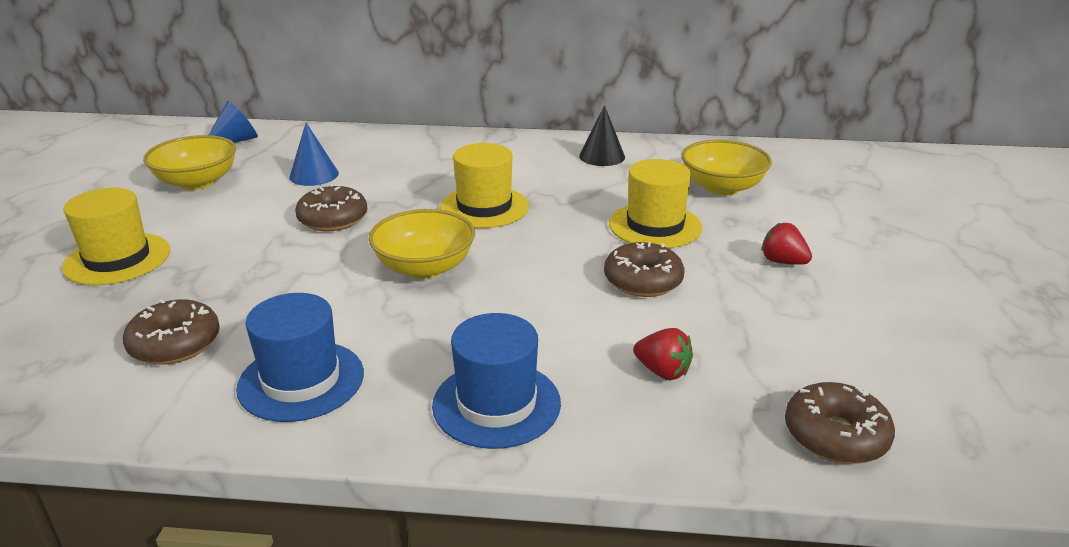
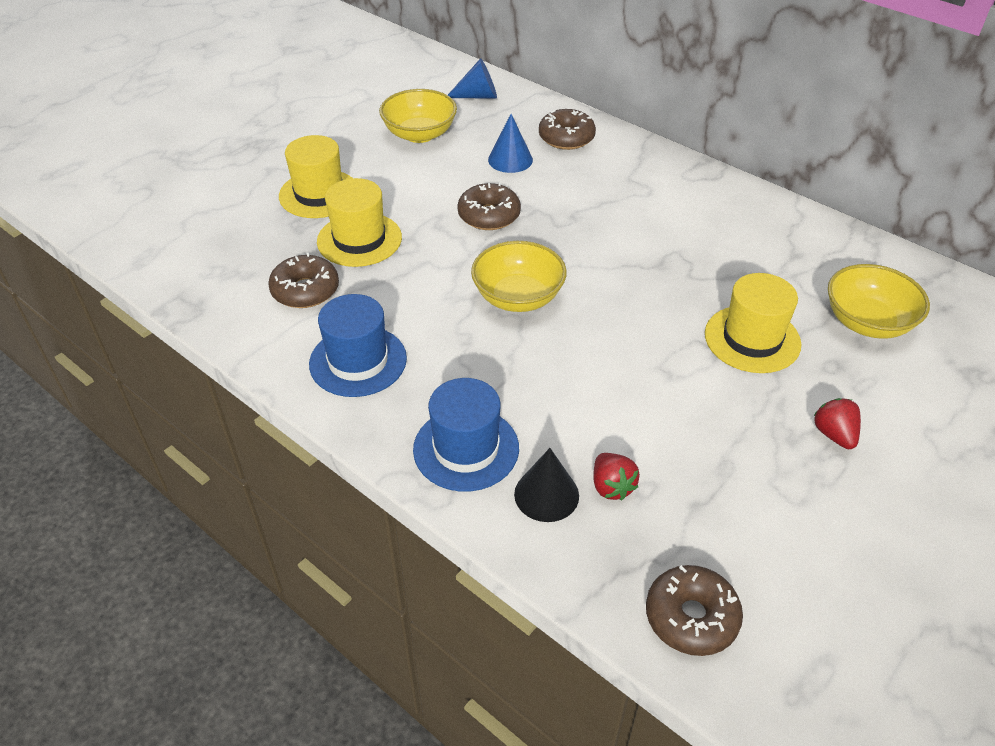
camera: 35 degrees right, 15 degrees up
(484, 207) = (618, 252): yellow hat -> yellow hat (359, 239)
(602, 156) = (782, 234): black cone -> black cone (546, 494)
(643, 281) = (681, 393): brown donut -> brown donut (566, 138)

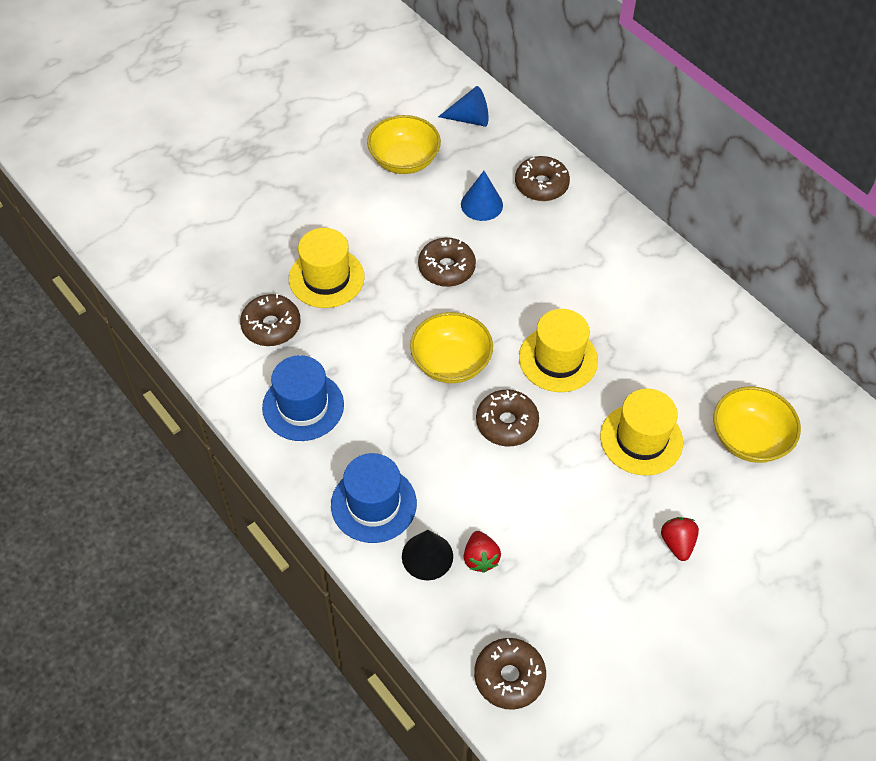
camera: 10 degrees right, 10 degrees up
(319, 194) = (300, 220): yellow hat -> yellow hat (558, 359)
(598, 345) = (506, 423): none -> brown donut

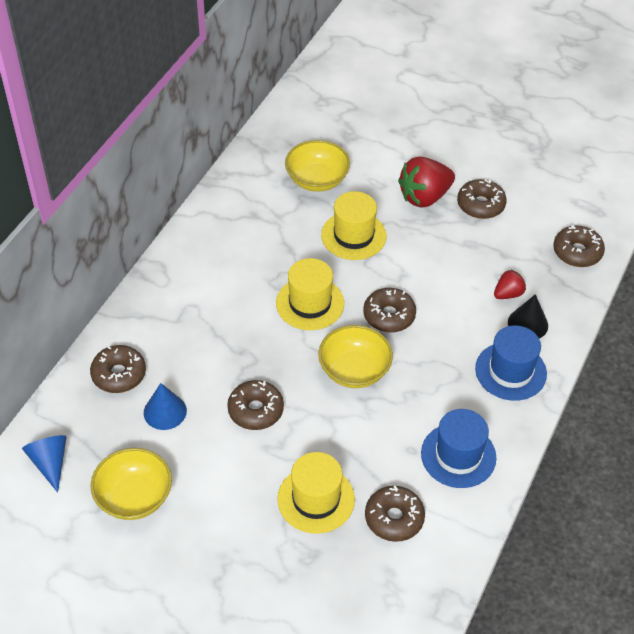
camera: 115 degrees left, 5 degrees down
(638, 602) = (480, 205): none -> brown donut
(677, 543) = (424, 197): red strawberry -> red strawberry, size x1.87

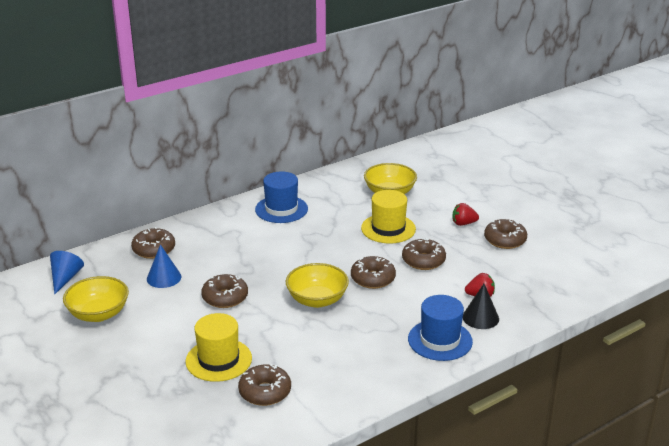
camera: 30 degrees right, 20 degrees down
(310, 303) = (320, 254): yellow hat -> none
(424, 197) = (463, 223): red strawberry -> red strawberry, size x0.53
(458, 455) = (350, 374): blue hat -> blue hat (281, 209)
(577, 252) = (562, 289): brown donut -> brown donut (423, 261)

